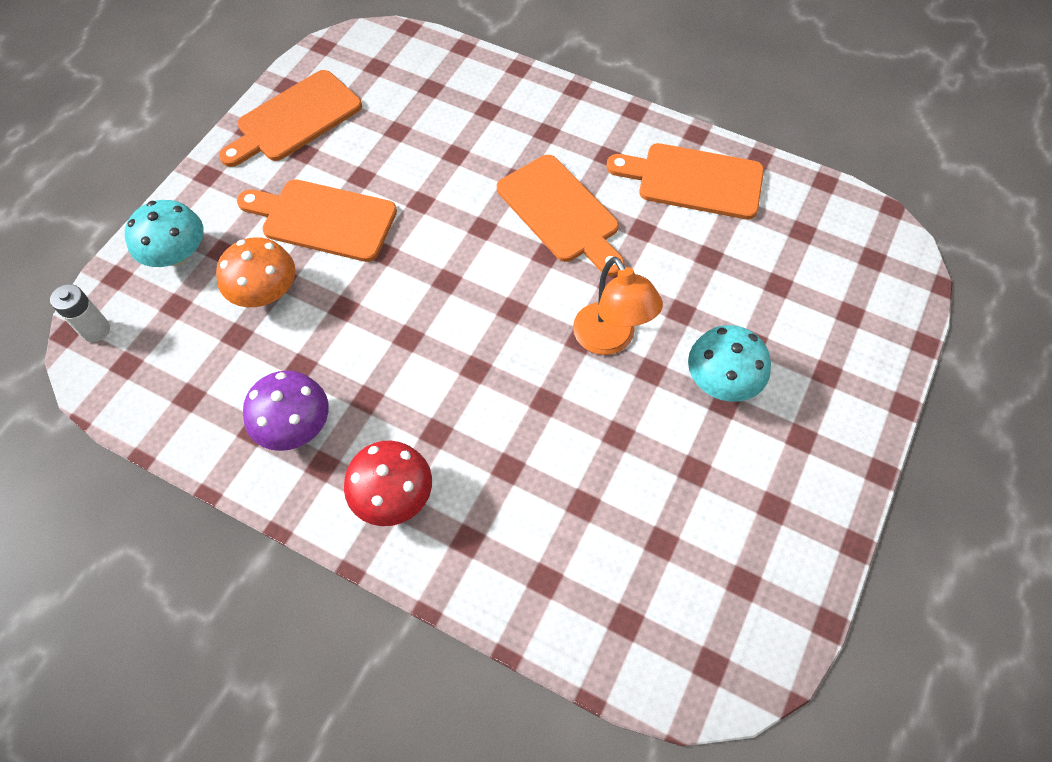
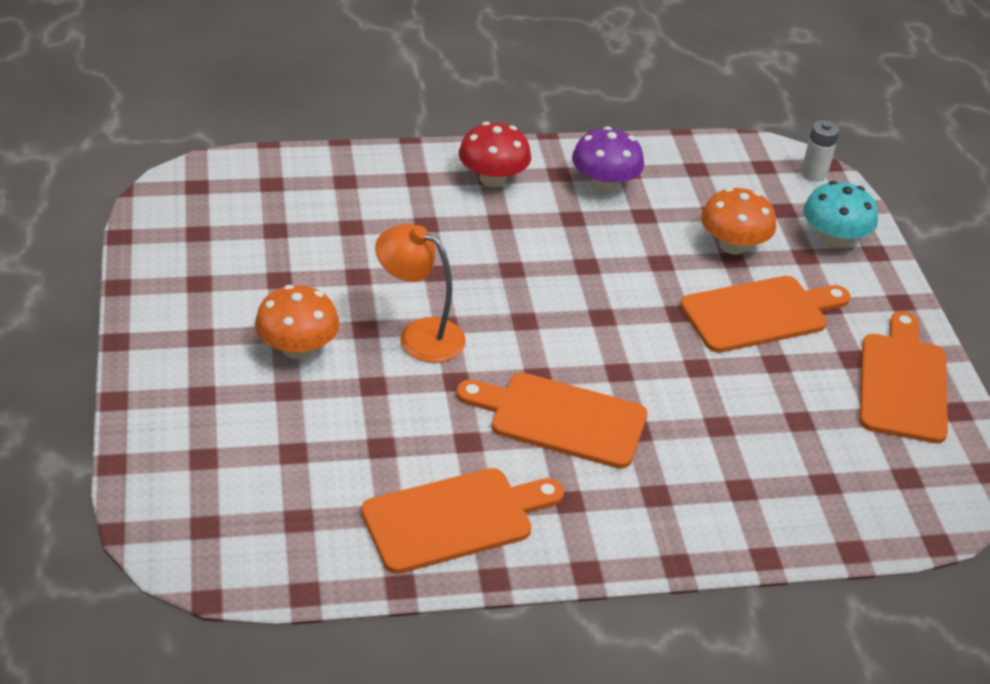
camera: 140 degrees right, 20 degrees down
(722, 380) = (297, 348): turquoise mushroom -> orange mushroom

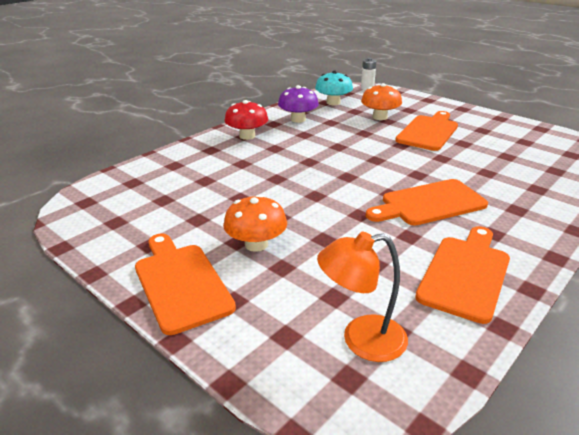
camera: 35 degrees left, 10 degrees down
(419, 335) = (310, 205): orange lamp -> orange lamp (361, 340)
(833, 238) = (408, 101): turquoise mushroom -> turquoise mushroom (333, 102)
(902, 383) = (511, 129): orange cutting board -> orange cutting board (181, 283)

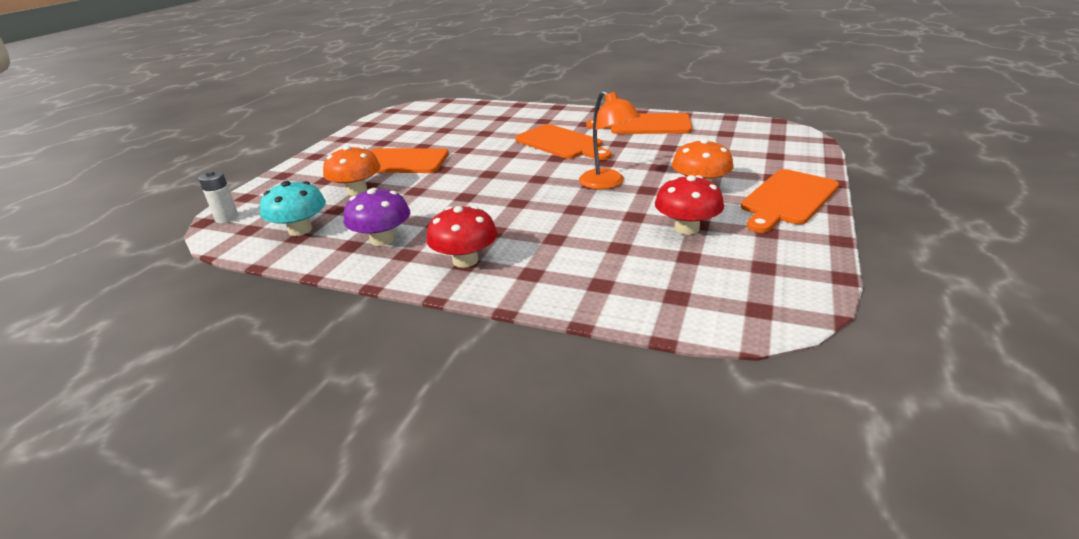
camera: 110 degrees left, 0 degrees up
(197, 212) = (686, 228): none -> red mushroom
(361, 340) = (746, 138): orange lamp -> orange lamp (607, 183)

